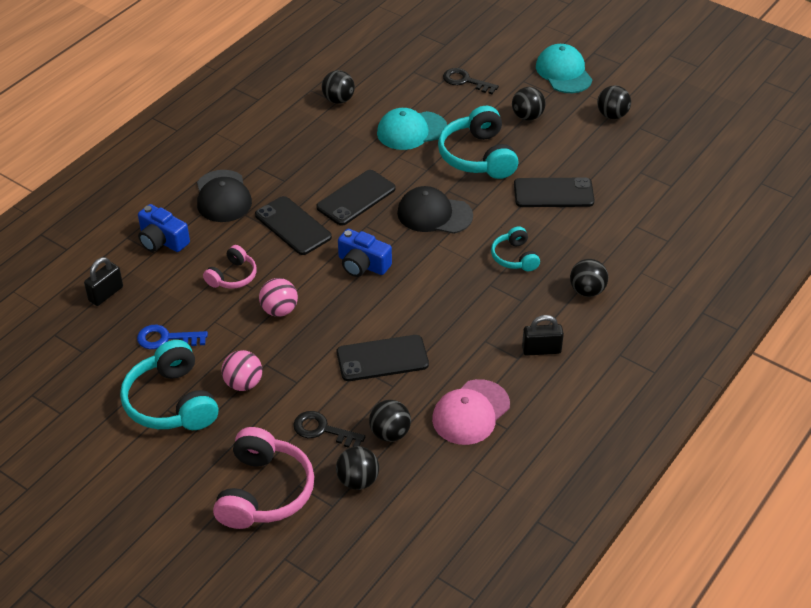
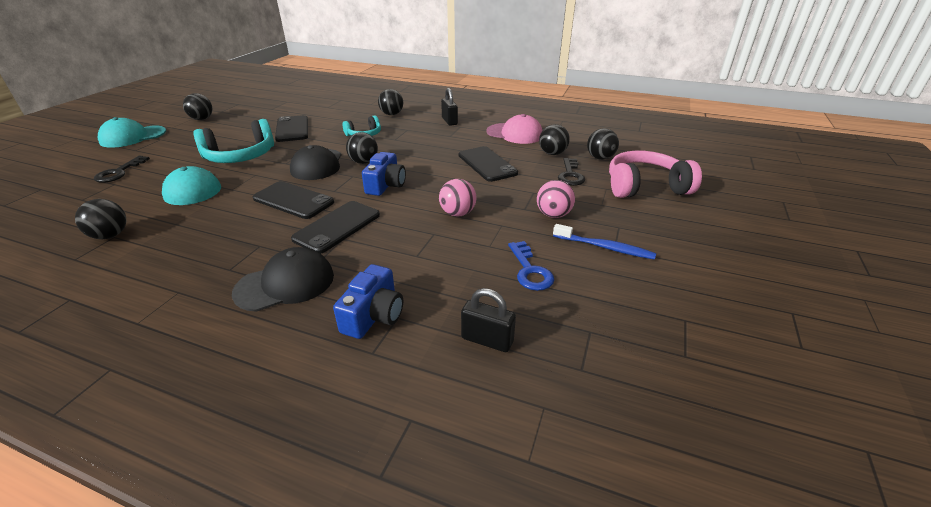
camera: 105 degrees left, 10 degrees down
(171, 402) = (604, 247): turquoise headphones -> blue toothbrush
(233, 276) = (422, 248): pink headphones -> none
(527, 116) = (190, 144): black ball -> black ball (364, 162)

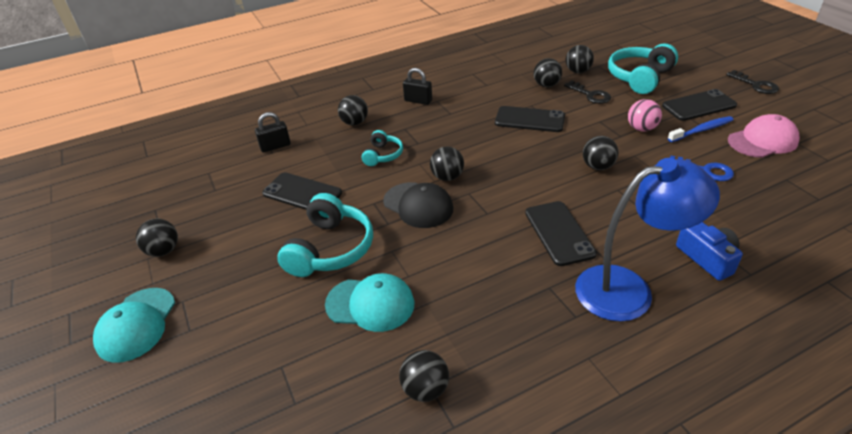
camera: 45 degrees left, 5 degrees up
(119, 172) = (249, 356): black key -> black key (755, 85)
(285, 284) = (628, 289): black cap -> blue lamp
(293, 200) = (481, 242): black phone -> black phone (698, 106)
(386, 185) = (509, 182): blue camera -> none
(457, 213) = (598, 166): pink ball -> black ball
(487, 340) = (769, 220): black padlock -> black padlock (275, 146)
(514, 134) = (489, 83): pink cap -> pink cap (762, 141)
(645, 187) = (639, 77): pink headphones -> turquoise headphones

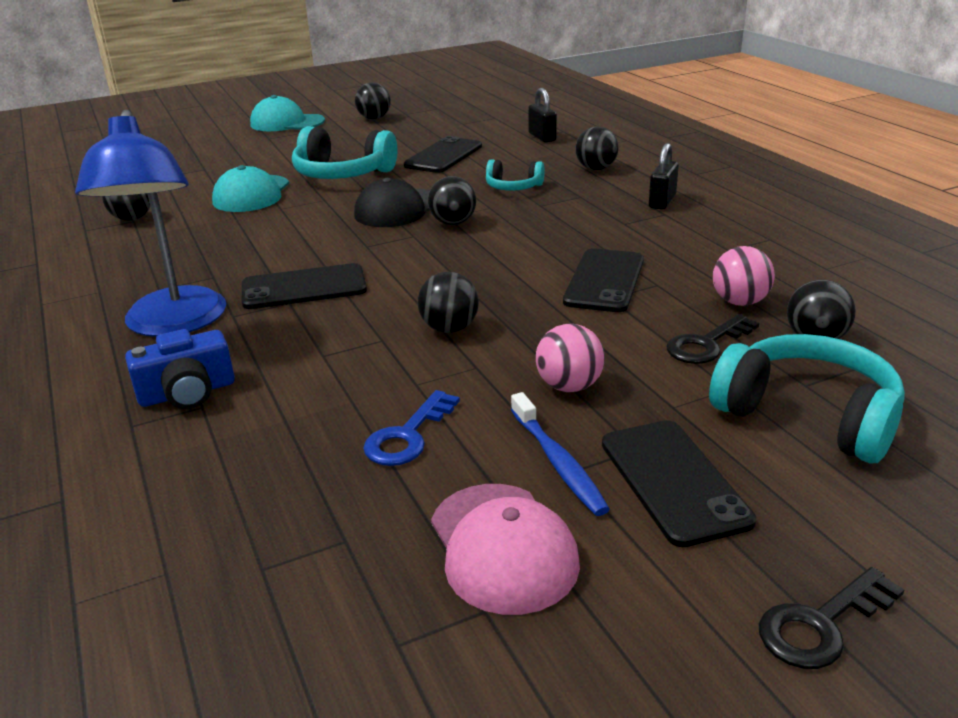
camera: 90 degrees right, 10 degrees down
(546, 85) = (739, 302): black ball -> pink ball

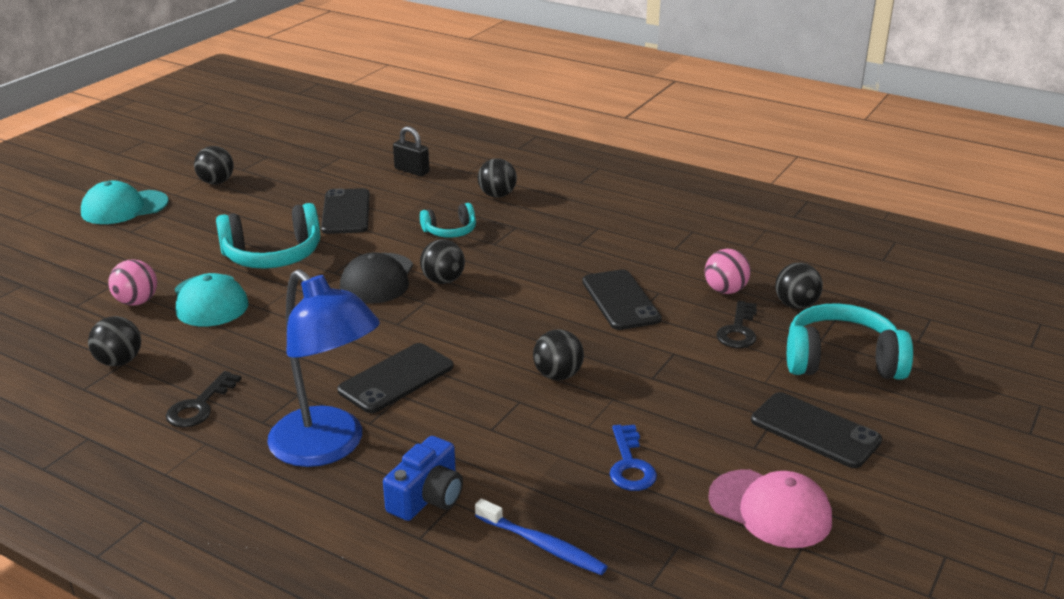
camera: 35 degrees left, 0 degrees up
(558, 462) = (741, 445): blue toothbrush -> blue toothbrush (542, 545)
(569, 386) = (689, 391): pink ball -> pink ball (137, 302)
(662, 201) = (584, 216): black padlock -> none
(821, 624) = (958, 479): black key -> black key (200, 405)

